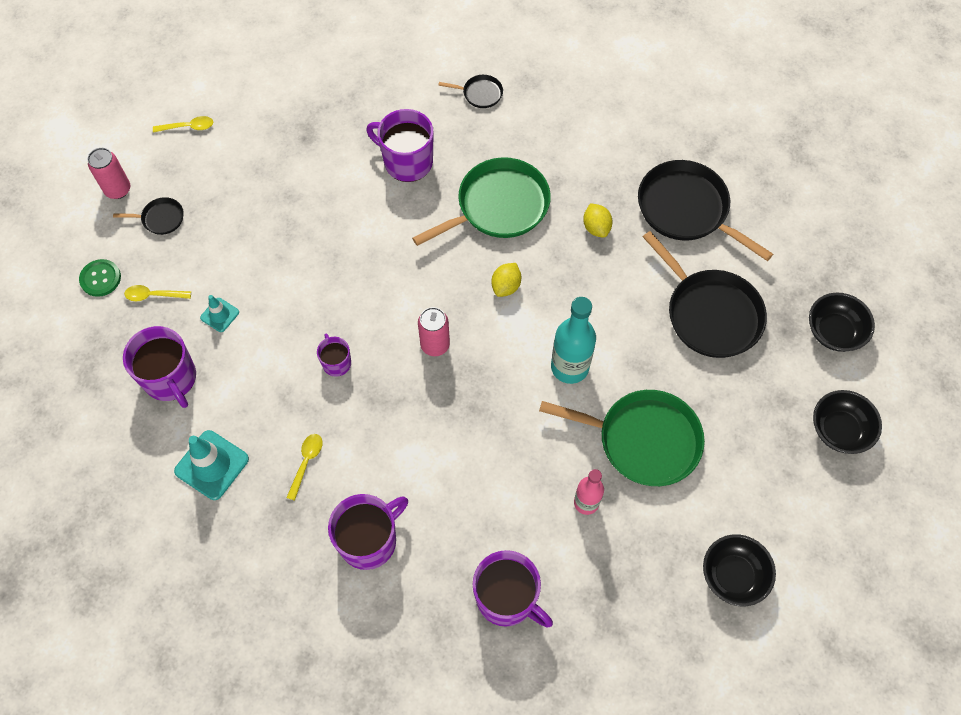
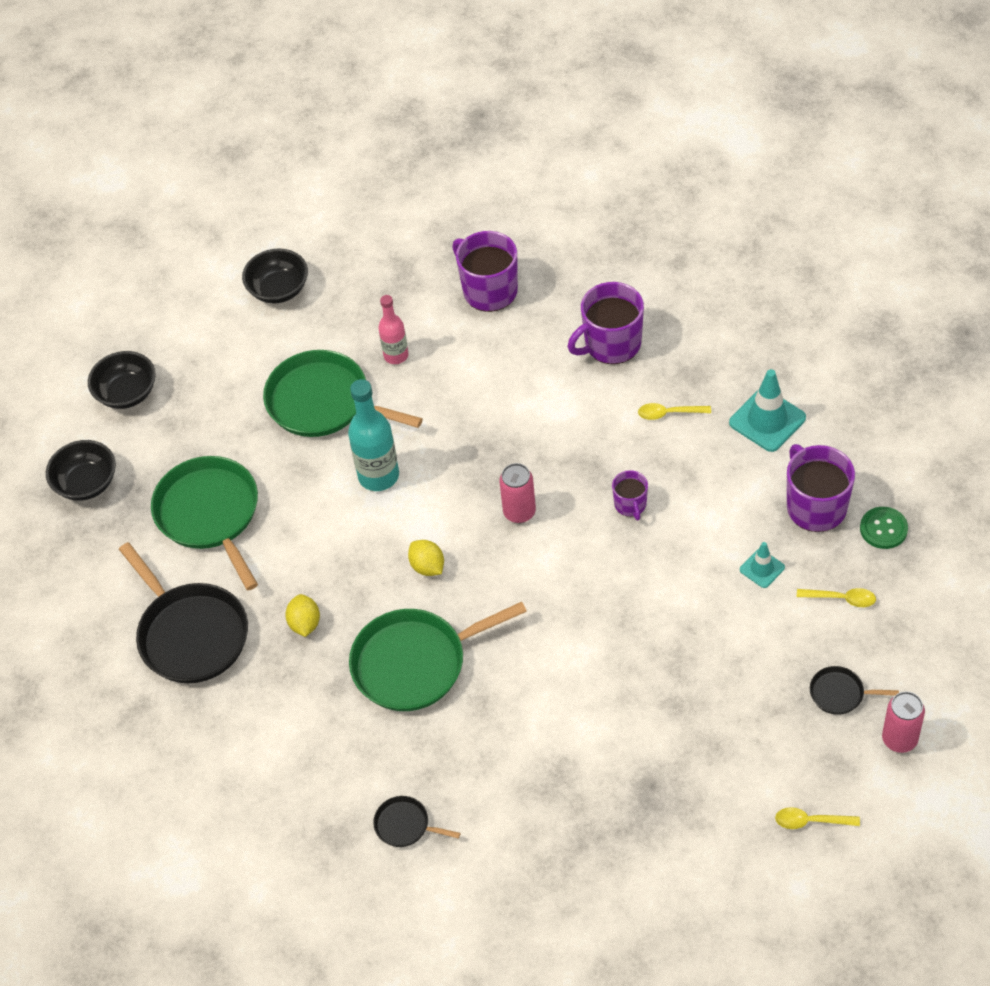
camera: 165 degrees left, 10 degrees down
(100, 278) = (908, 625): green button -> green button (883, 529)
(306, 463) = (669, 413): yellow spoon -> yellow spoon turned 60 degrees clockwise
(407, 162) = (519, 735): purple mug -> none
(506, 286) = (427, 567): yellow lemon -> yellow lemon turned 75 degrees counterclockwise
(710, 314) = (210, 514): black pan -> green pan

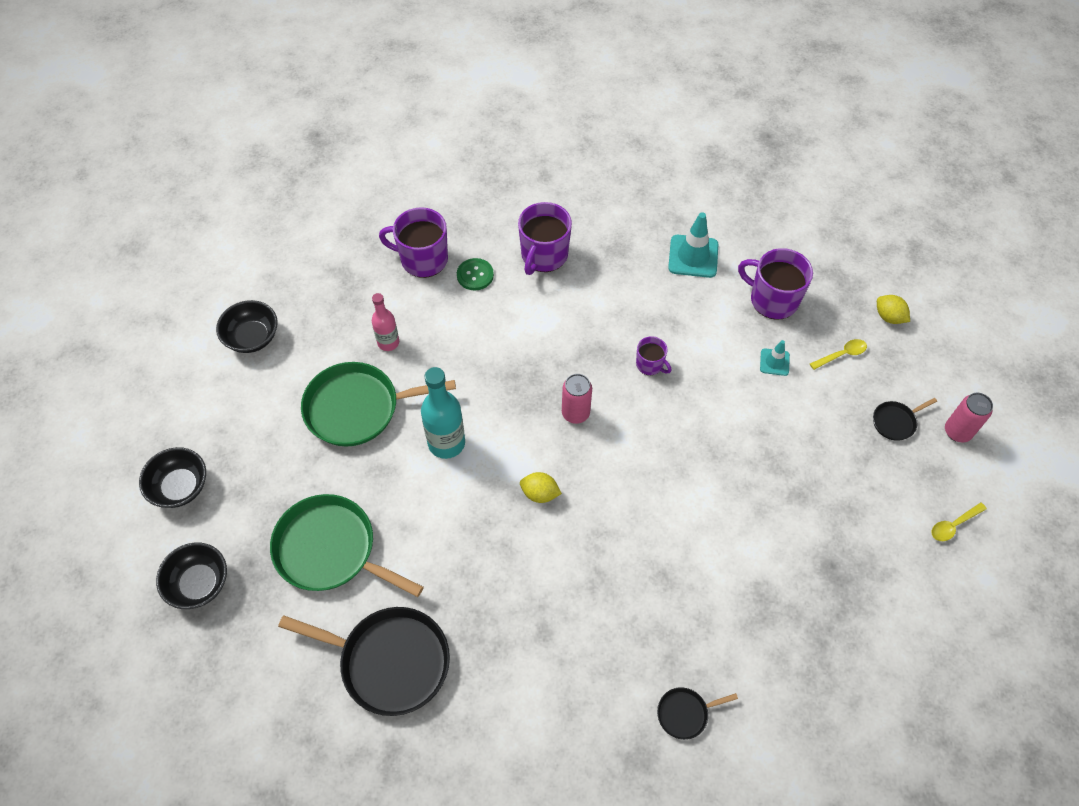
camera: 40 degrees left, 5 degrees up
(305, 623) = (478, 595): yellow lemon -> yellow lemon (889, 317)
(415, 663) = (590, 576): green pan -> none
(669, 413) = (623, 285): yellow spoon -> none
(883, 529) = (827, 292): green button -> green button (475, 275)

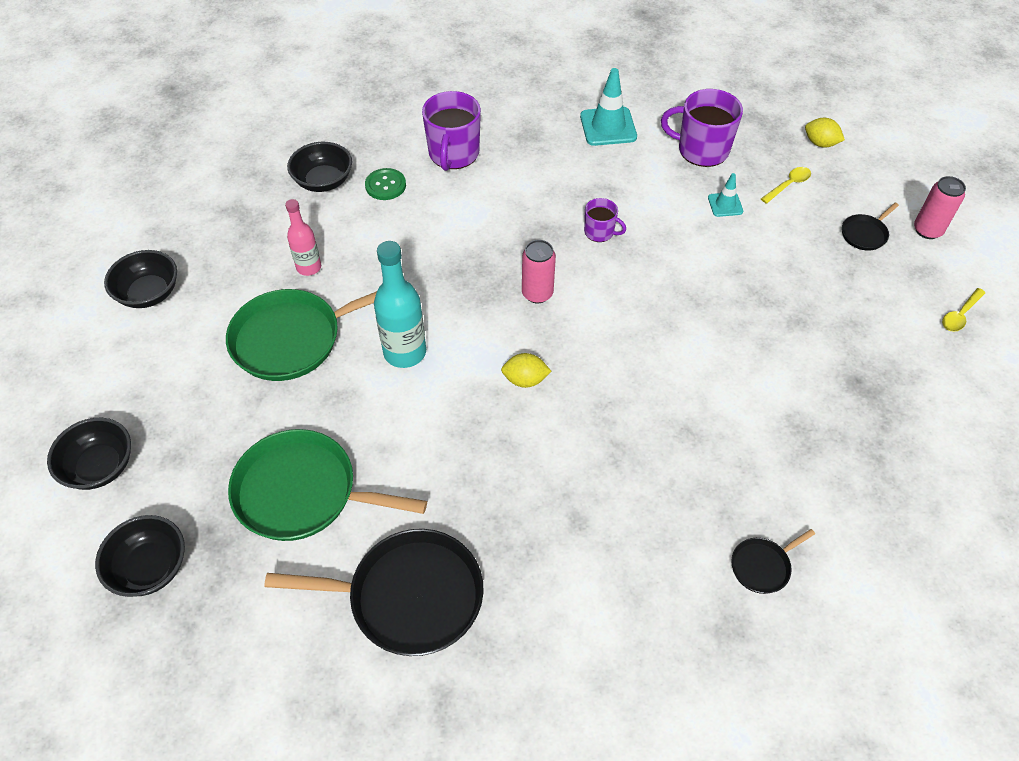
camera: 15 degrees left, 5 degrees down
(423, 259) = (323, 181): purple mug -> black bowl

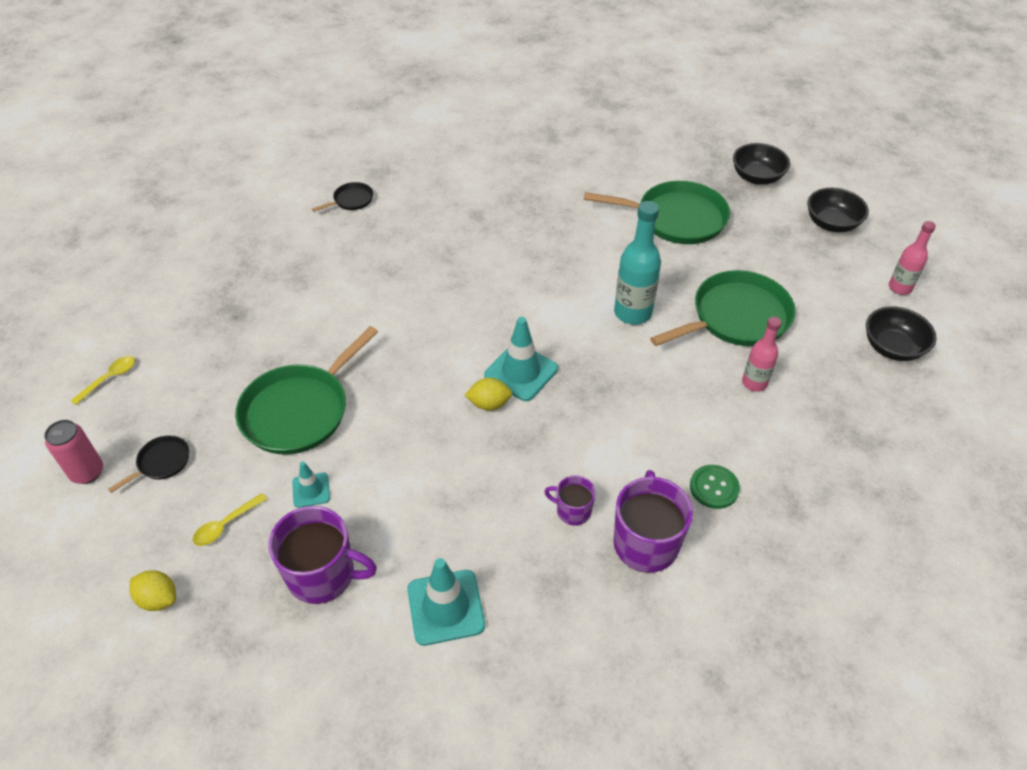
camera: 175 degrees right, 5 degrees down
(86, 363) = (900, 288): none -> pink bottle
(323, 181) = (789, 488): black bowl -> none
(409, 596) = (584, 174): black pan -> none
(525, 380) = (524, 298): yellow lemon -> yellow lemon (489, 404)
(537, 293) = (521, 372): pink can -> turquoise traffic cone
(600, 232) = (459, 444): purple mug -> purple mug (572, 510)
(754, 270) = (299, 411): none -> green pan

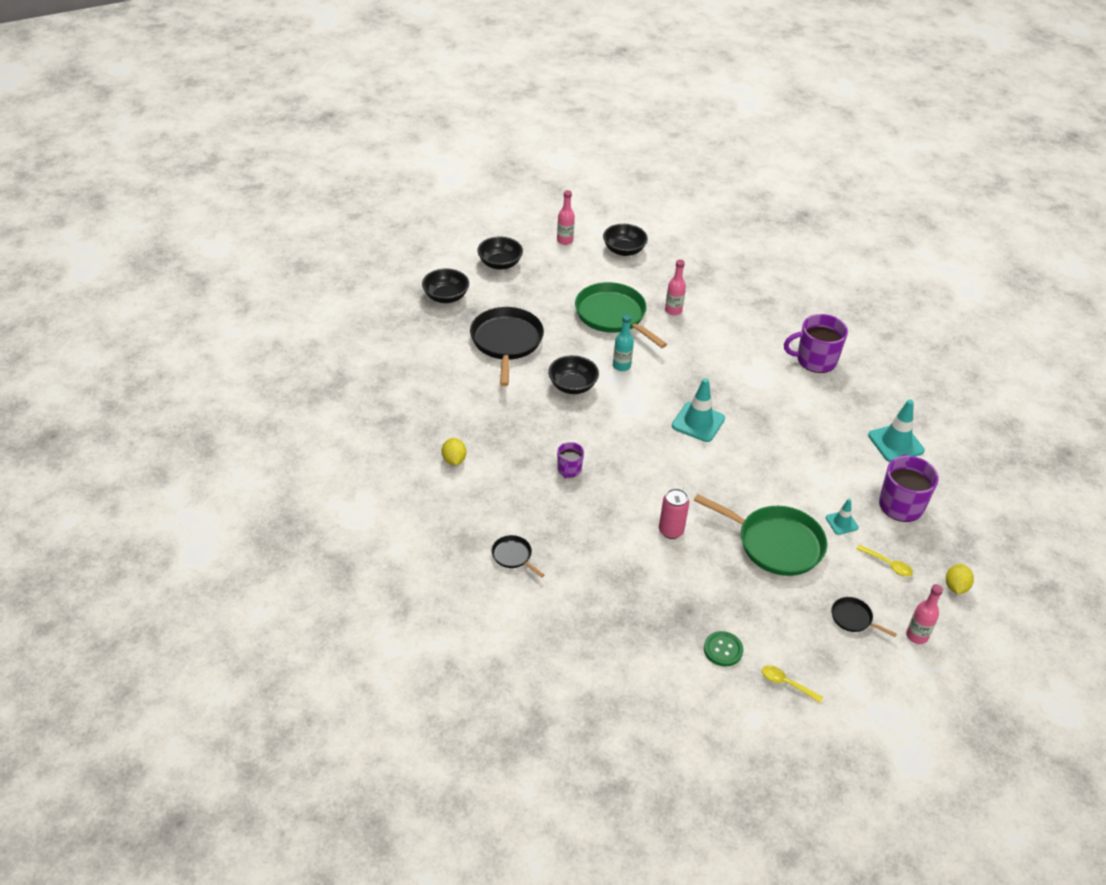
camera: 100 degrees left, 5 degrees down
(87, 472) = (880, 665): pink can -> pink can (671, 531)
(107, 524) = (916, 636): none -> pink bottle
(489, 404) = (733, 437): yellow lemon -> yellow lemon (454, 460)
(572, 510) = (805, 391): purple mug -> purple mug (569, 469)
(596, 265) = (572, 386): none -> black bowl
(632, 313) = (621, 366): turquoise bottle -> turquoise bottle, size x0.62
(676, 218) = (506, 342): green pan -> black pan
(714, 487) = (765, 331): green button -> green button (723, 650)

